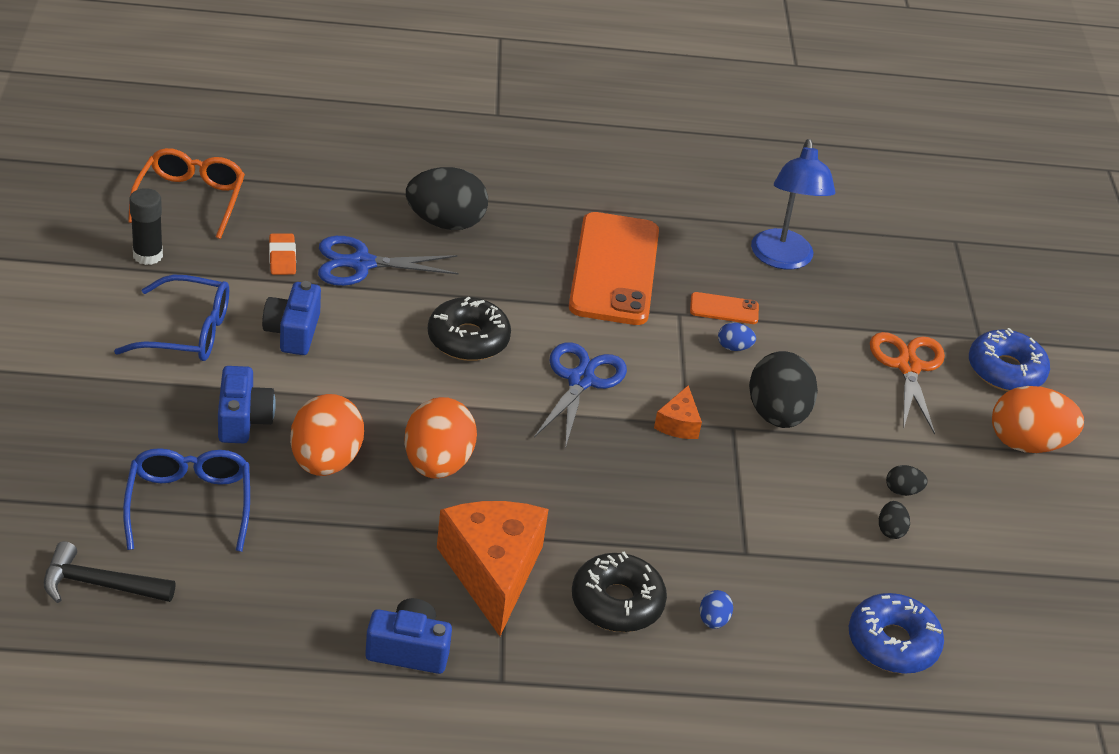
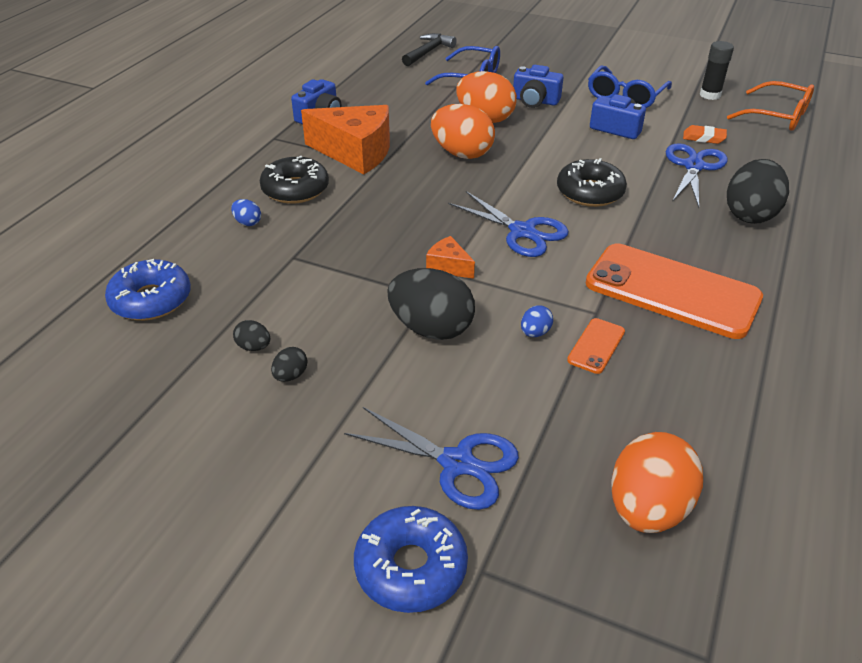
camera: 120 degrees right, 0 degrees up
(782, 259) = (677, 426): blue lamp -> none
(908, 366) = (457, 463): orange scissors -> blue scissors
(1027, 444) = (285, 519): orange egg -> orange egg (647, 508)

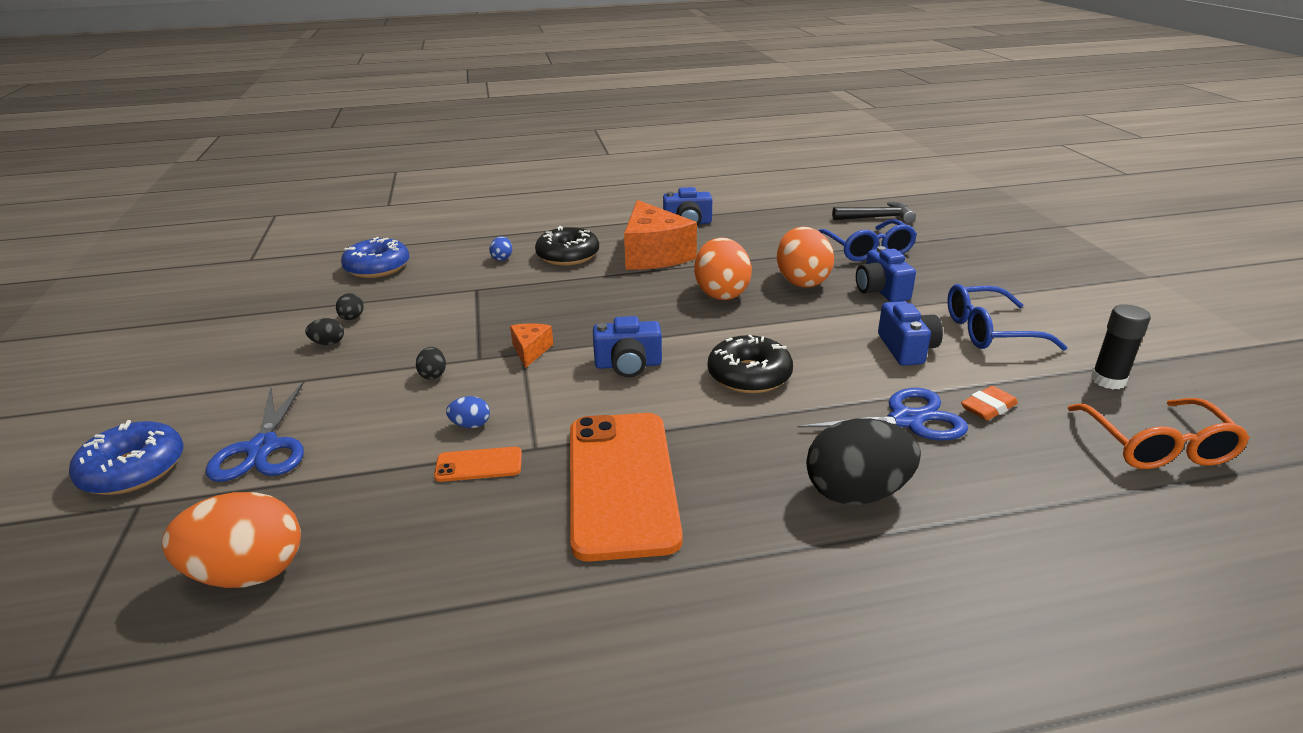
camera: 55 degrees right, 10 degrees down
(431, 328) = (433, 375): black egg -> black egg, size x0.44
(522, 232) = (628, 365): blue scissors -> blue camera
(703, 138) = (988, 407): orange eraser -> orange eraser turned 75 degrees clockwise

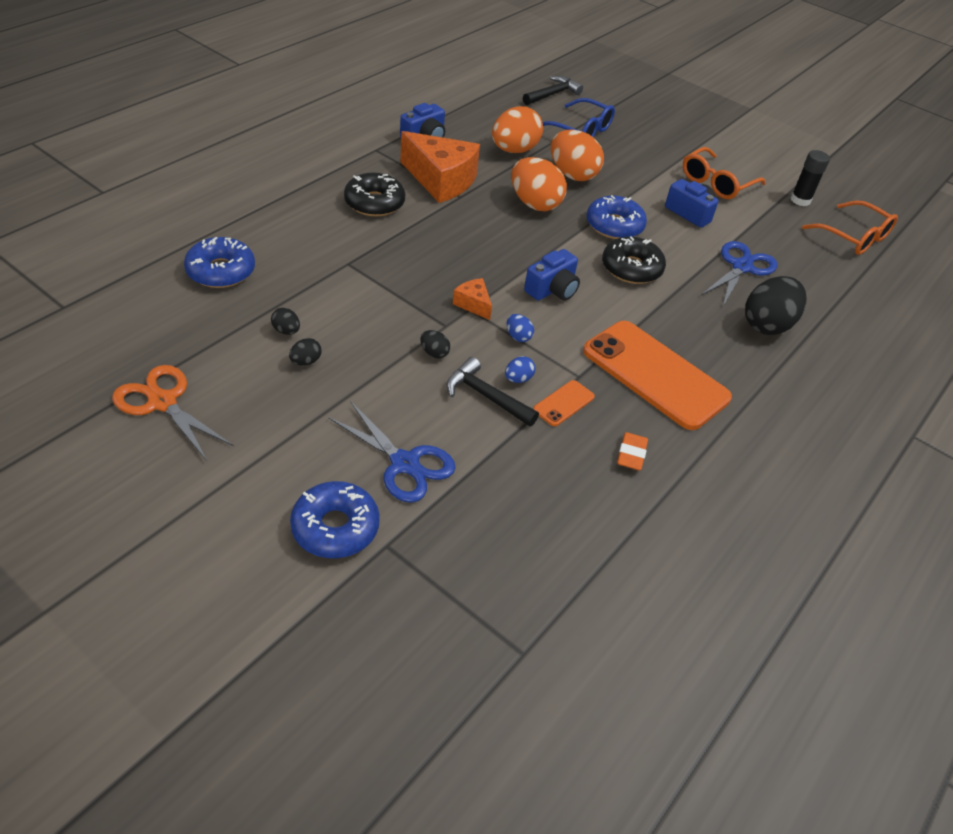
camera: 45 degrees left, 15 degrees up
(197, 333) = (162, 402): none -> orange scissors
(248, 573) = (536, 538): orange egg -> orange egg (514, 150)
(418, 426) = (486, 396): none -> black hammer
(502, 258) = (322, 223): blue egg -> blue egg (518, 337)
(786, 333) = (614, 225): none -> blue donut
(881, 290) = (628, 167): blue camera -> none
(988, 407) = (768, 242): orange eraser -> orange eraser (631, 454)
(989, 331) = (716, 183): blue glasses -> orange glasses

